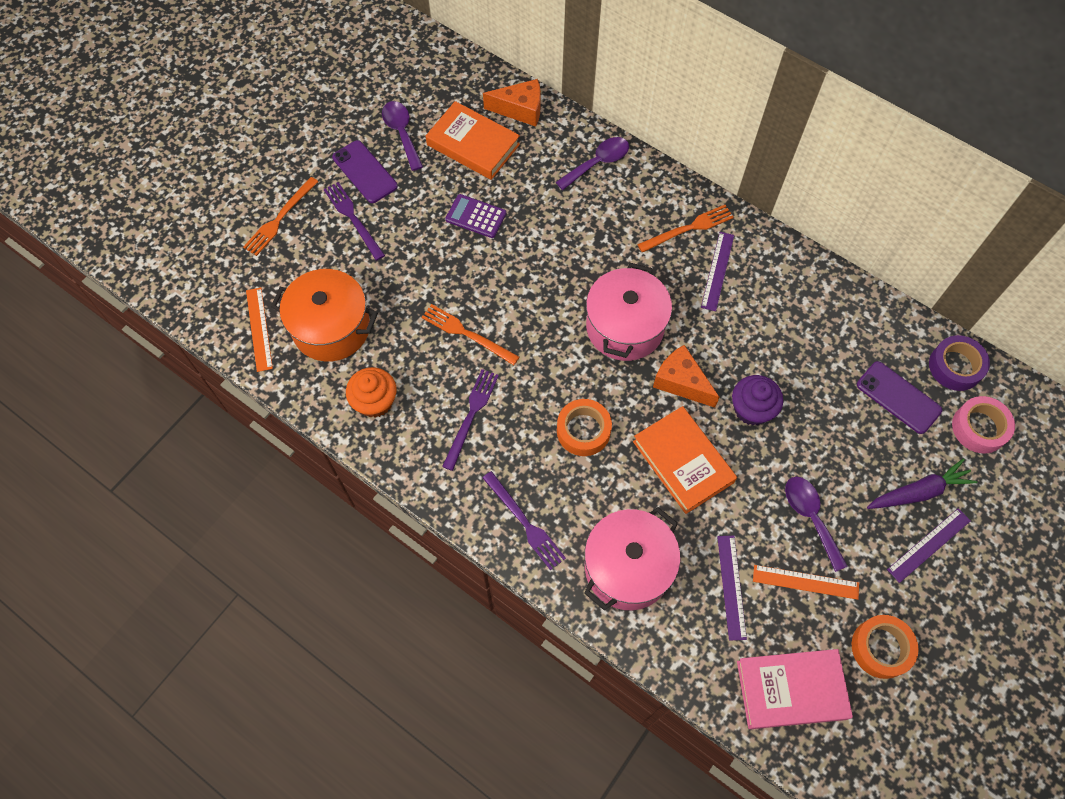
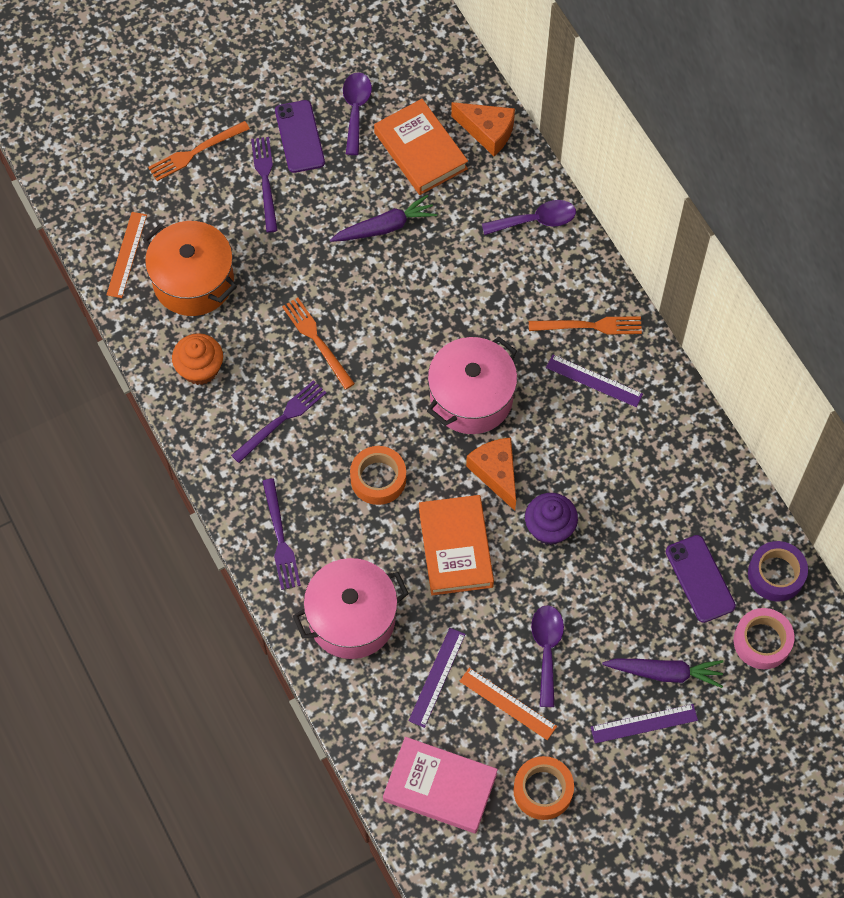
camera: 25 degrees right, 0 degrees up
(476, 216) = (385, 227): purple calculator -> purple carrot
(717, 271) = (594, 380): purple ruler -> purple ruler turned 75 degrees clockwise

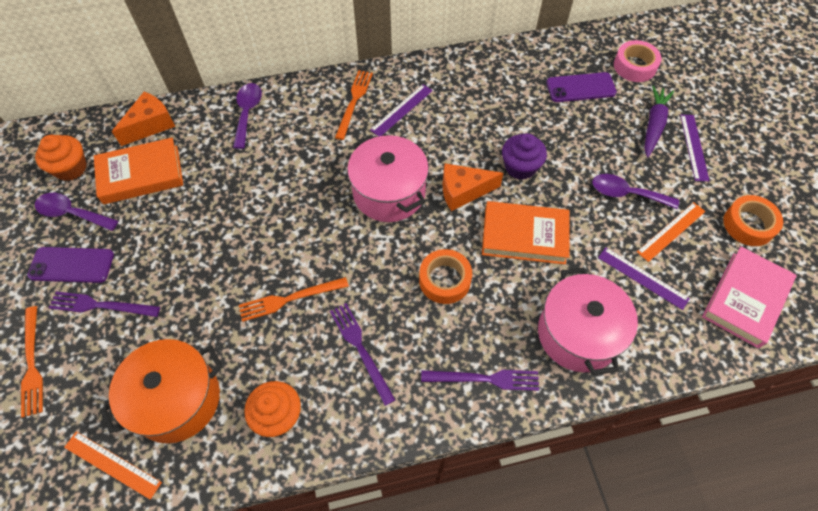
camera: 75 degrees left, 5 degrees down
(385, 227) = (201, 218): purple carrot -> none
(408, 83) = (71, 168): none -> orange cupcake
(776, 574) = (584, 47): purple tape -> none

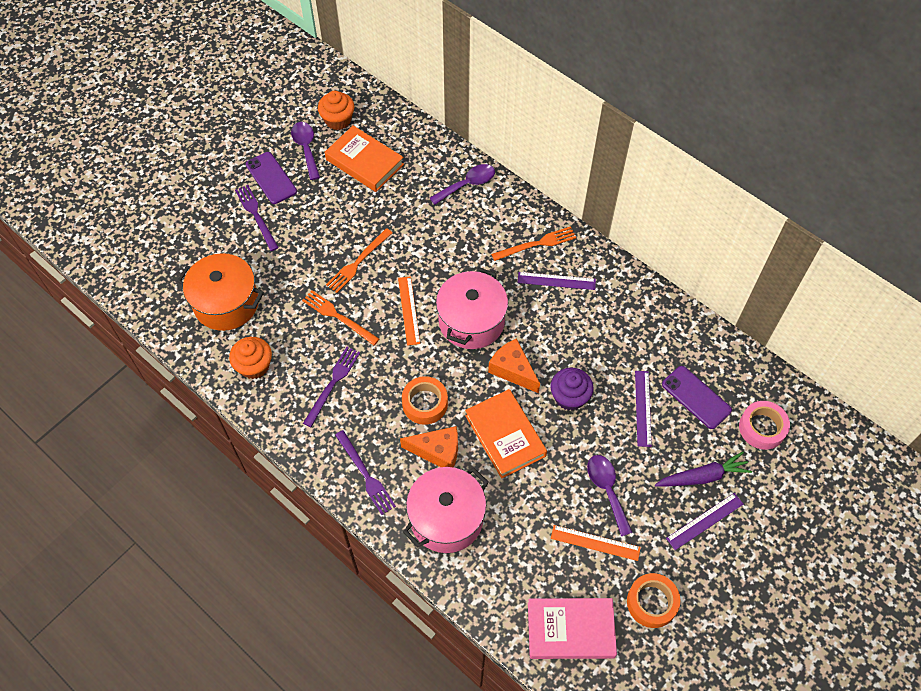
camera: 55 degrees right, 0 degrees up
(32, 364) = (195, 211): orange fork -> orange fork (358, 262)
(112, 464) = (166, 299): orange ruler -> orange ruler (409, 310)
(150, 125) = (408, 136): orange cheese -> orange cheese (437, 451)
(642, 278) = (532, 541): purple ruler -> purple ruler (643, 408)

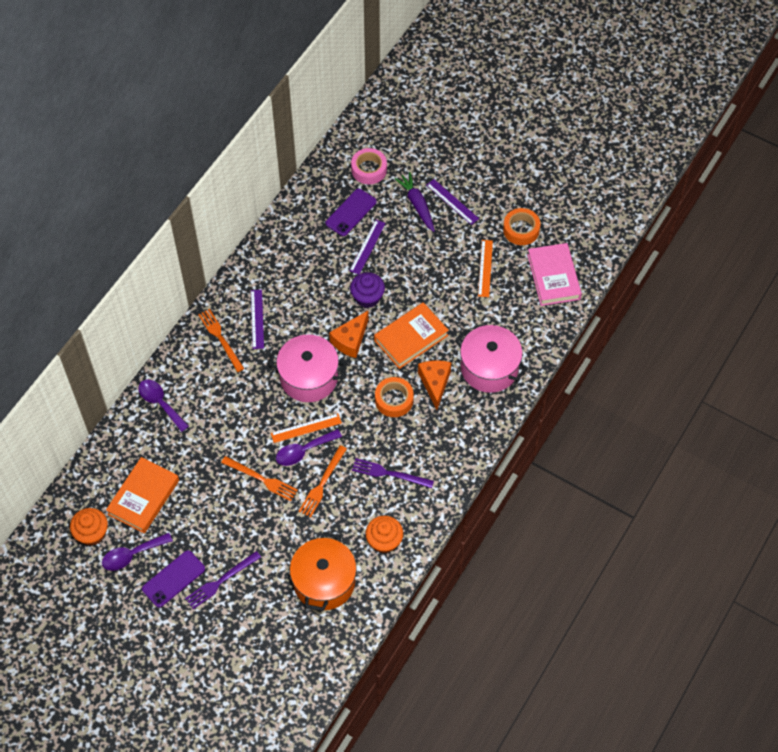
camera: 100 degrees left, 0 degrees up
(365, 474) = (466, 432): purple fork -> none
(607, 490) = (441, 264): purple spoon -> purple spoon (303, 451)
(643, 408) = (367, 247): purple ruler -> purple ruler turned 60 degrees counterclockwise

